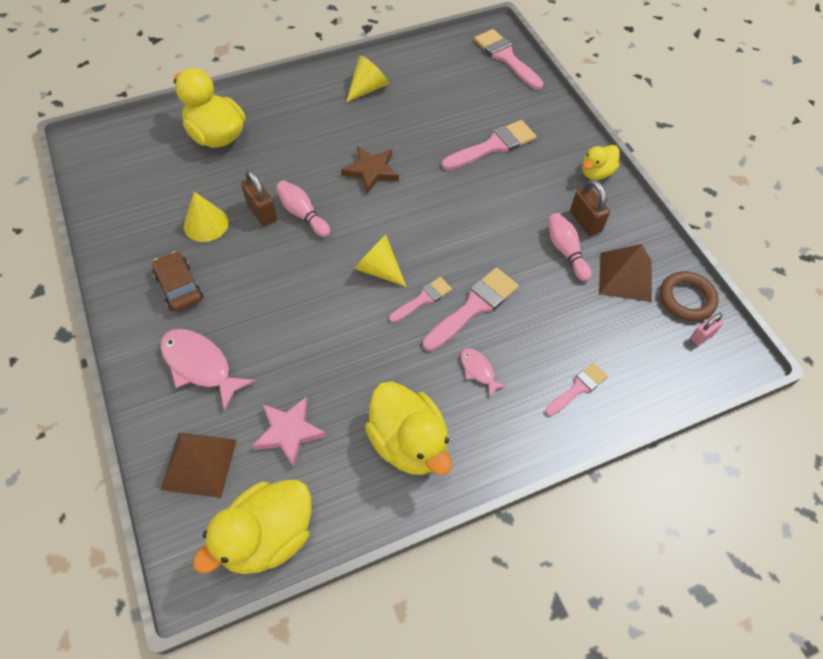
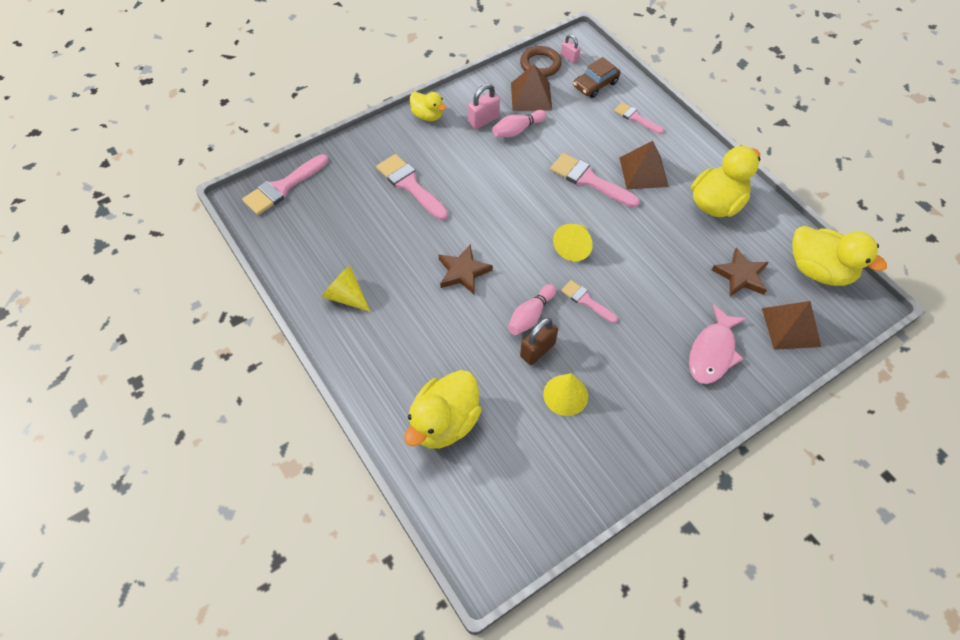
camera: 100 degrees left, 0 degrees up
(179, 287) = (644, 394): brown car -> brown car (595, 84)
(289, 432) = (740, 276): pink star -> brown star
(423, 299) = (593, 212): pink brush -> pink brush (586, 301)
(478, 370) = (643, 172): pink fish -> brown pyramid
(585, 222) = (483, 120): brown padlock -> pink padlock

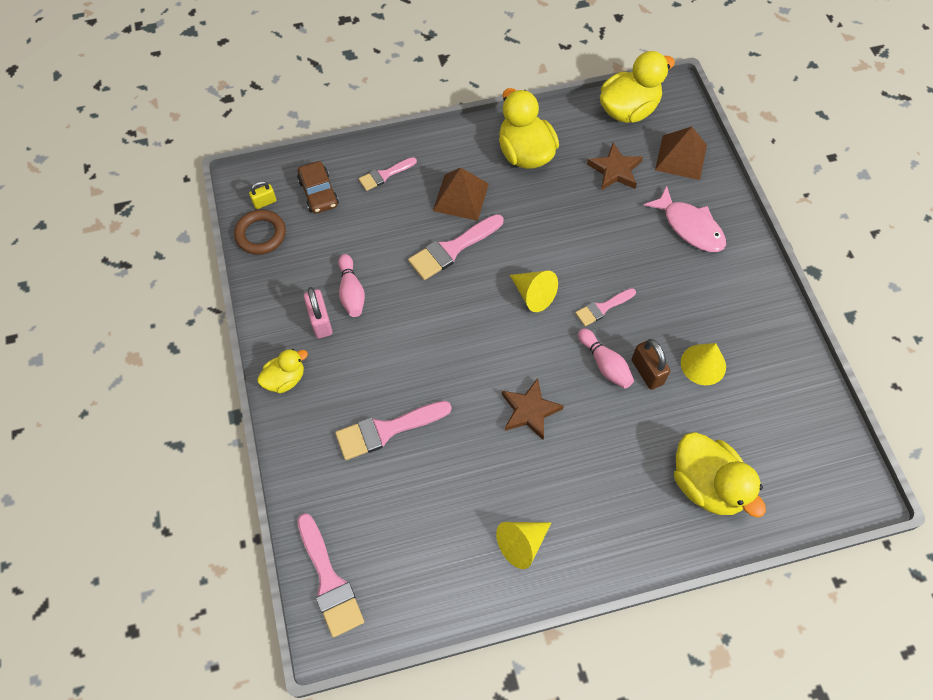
camera: 70 degrees left, 5 degrees up
(531, 96) = (306, 261): brown pyramid -> none
(569, 58) = (264, 202): pink padlock -> yellow padlock

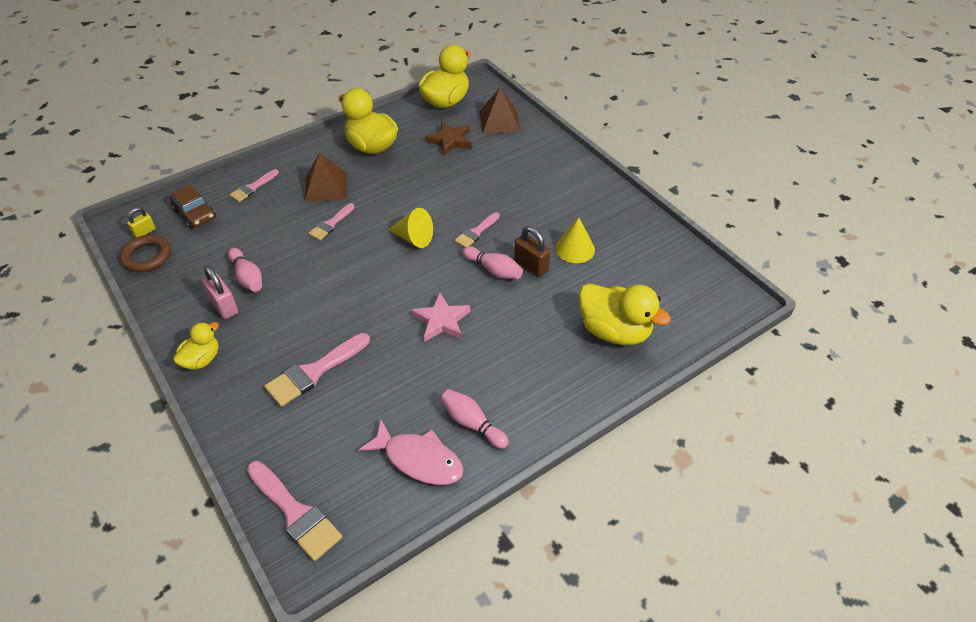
camera: 20 degrees left, 15 degrees down
(452, 249) = (331, 224): pink brush -> pink brush, size x0.60
(522, 544) = (472, 423): yellow cone -> pink bowling pin
(529, 411) = (441, 321): brown star -> pink star
(690, 227) = (525, 162): pink fish -> pink fish (419, 459)

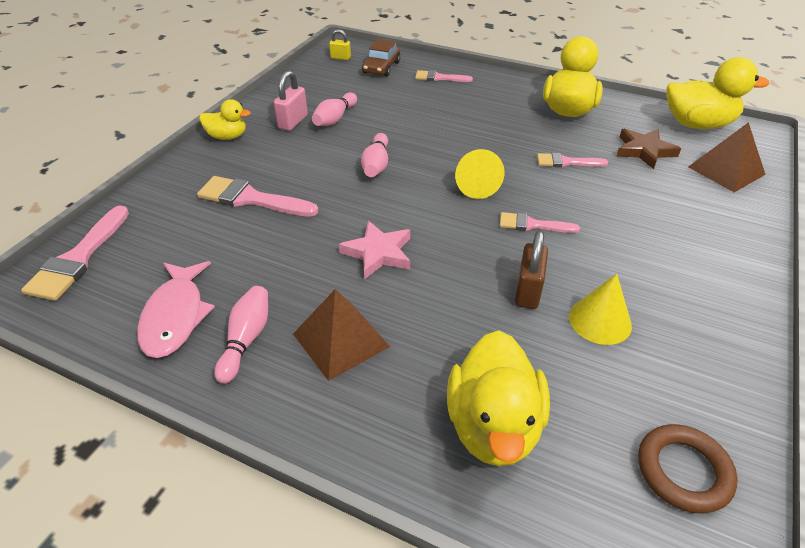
camera: 60 degrees right, 5 degrees down
(147, 256) = (317, 69): brown ring -> brown ring (683, 471)
(326, 187) = (483, 110): brown pyramid -> brown pyramid (341, 340)
(331, 224) = (440, 131): pink brush -> pink brush (566, 162)
(493, 270) = (489, 262): pink bowling pin -> pink bowling pin (376, 165)

